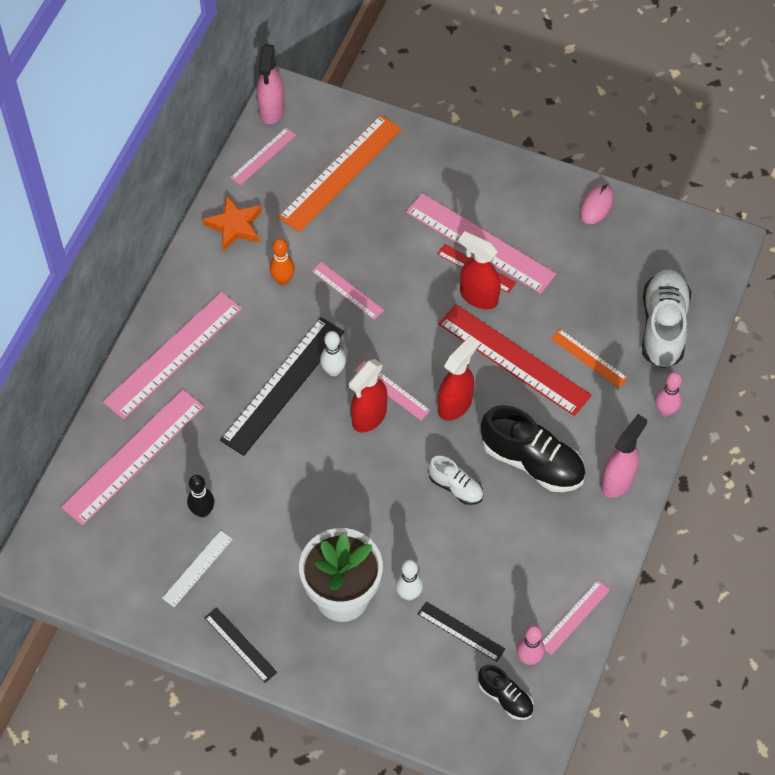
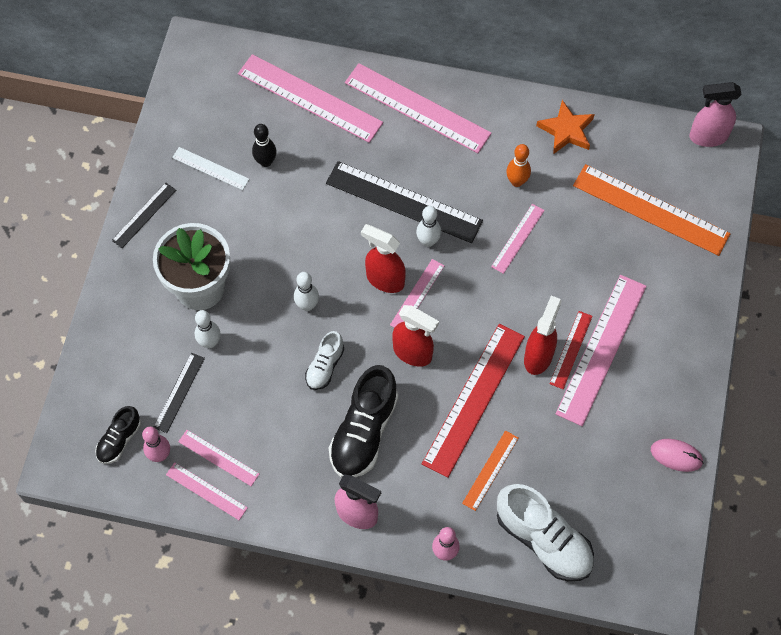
camera: 80 degrees right, 5 degrees up
(263, 156) = (651, 139): pink ruler -> pink ruler (218, 457)
(384, 494) = (307, 305): none -> white bowling pin
(663, 326) = (543, 540): white shoe -> white shoe turned 45 degrees clockwise

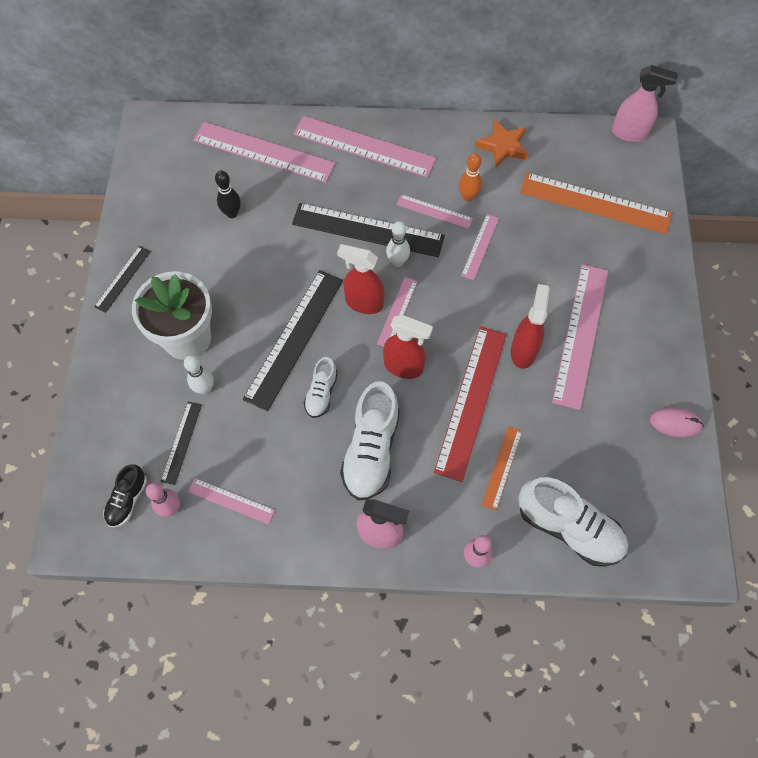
camera: 10 degrees left, 0 degrees up
(206, 491) = (224, 537): pink ruler -> pink ruler (434, 211)
(210, 168) = (180, 227): white ruler -> none
(307, 305) = (294, 338): white bowling pin -> black ruler
(364, 431) = (371, 450): black shoe -> white shoe
(570, 349) = (552, 339): red ruler -> none
(707, 136) = (629, 133): pink spray bottle -> pink spray bottle turned 150 degrees counterclockwise

